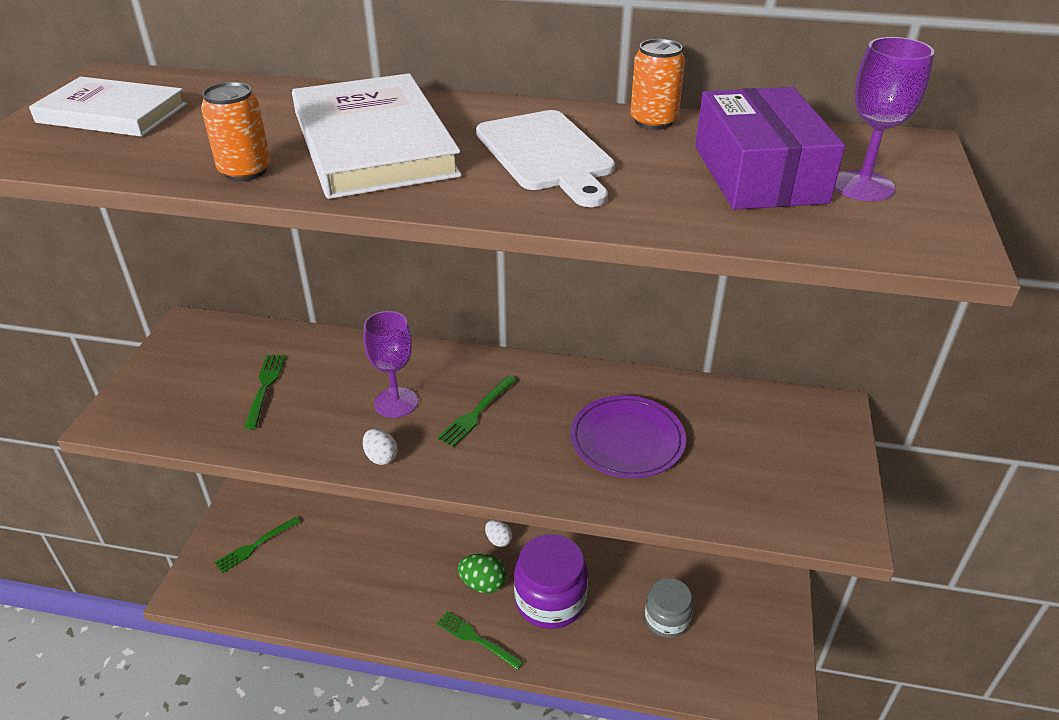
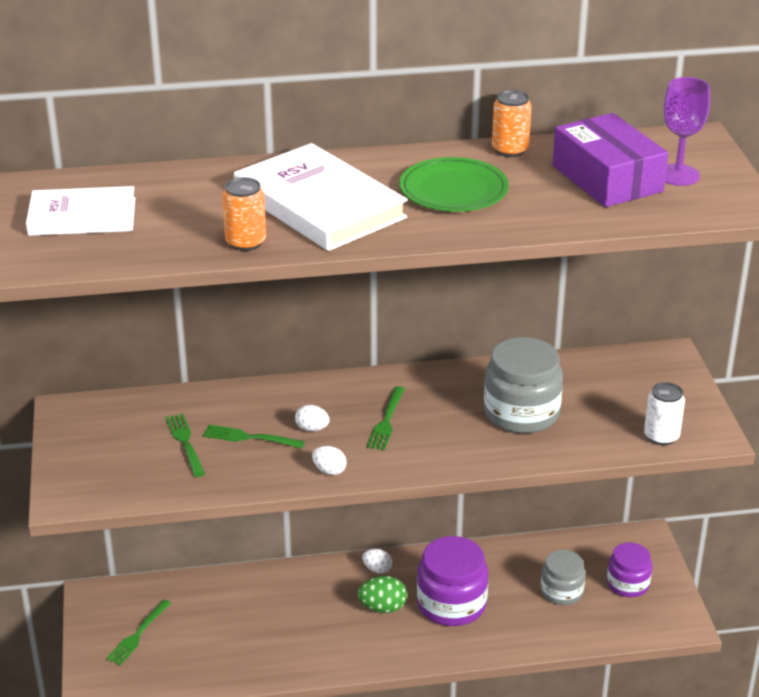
camera: 20 degrees left, 5 degrees down
(396, 402) = (312, 429): purple goblet -> white egg
(476, 639) = (401, 651): green fork -> green fork (249, 438)
(547, 154) = (453, 190): white cutting board -> green plate
(627, 440) = (521, 413): purple plate -> grey jar
(740, 631) = (628, 584): none -> purple jar
(780, 514) = (661, 436): none -> white can

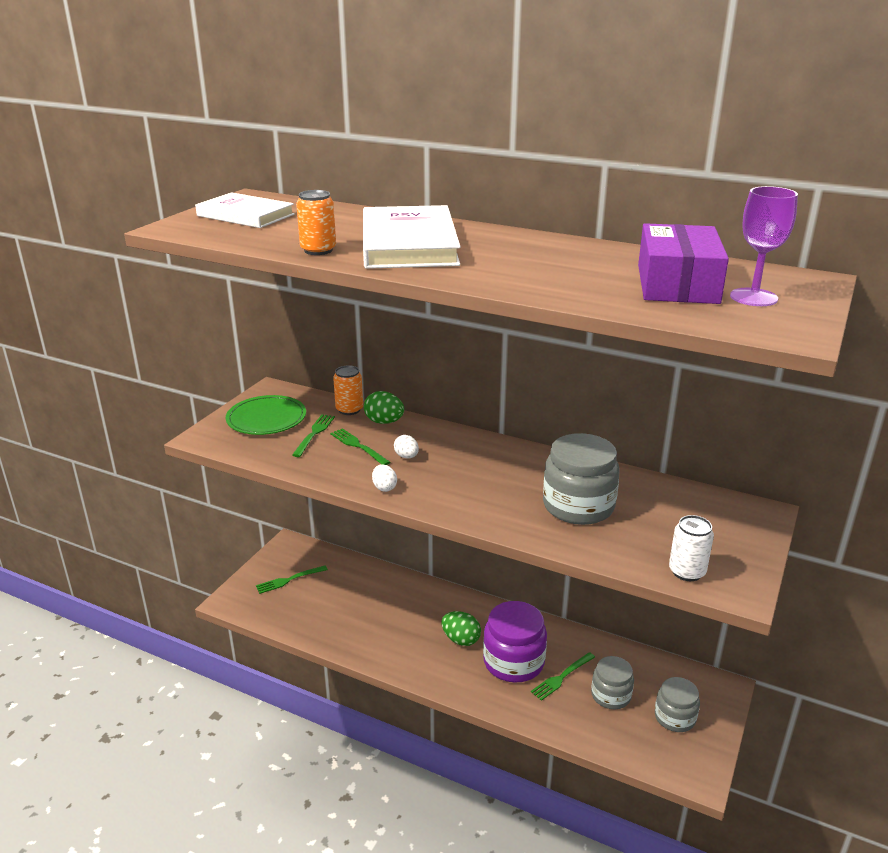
camera: 35 degrees right, 5 degrees down
(243, 399) = (384, 422): none -> green egg
(377, 569) = (483, 611): white egg -> none
(386, 421) = (465, 471): green fork -> green fork (562, 677)
(453, 190) = (526, 260): green plate -> green plate (266, 419)
(510, 150) = (616, 250): orange can -> orange can (349, 409)
(628, 584) = (675, 717): purple jar -> grey jar

